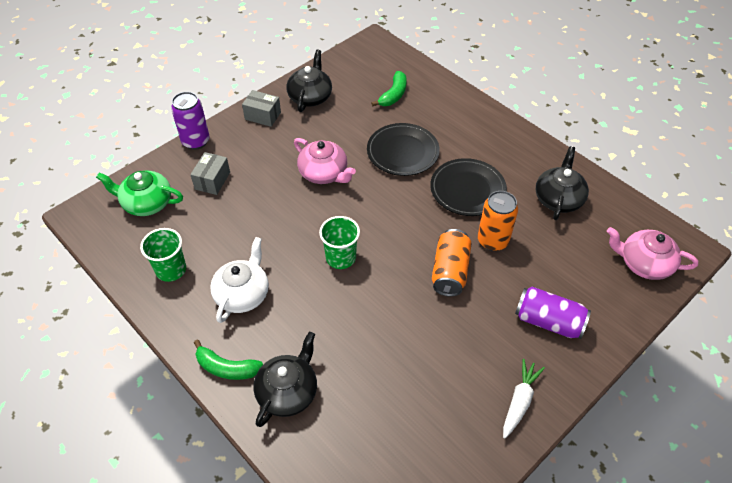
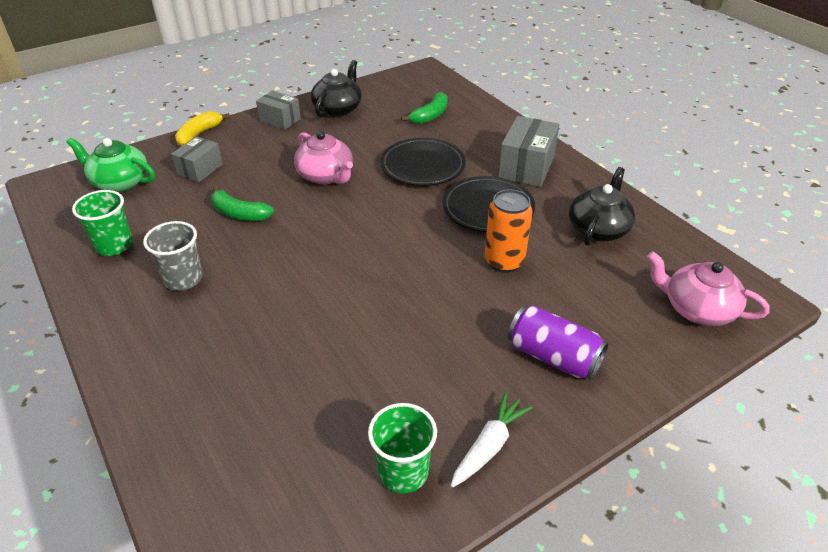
camera: 10 degrees right, 10 degrees down
(195, 141) = (199, 134): purple can -> yellow banana
(227, 368) = (128, 352): green banana -> green banana (239, 213)
(243, 294) = (183, 279): white teapot -> grey cup
(288, 392) = (190, 390): black teapot -> none
(340, 258) = (313, 257): green cup -> green cup (403, 472)
(450, 271) = (440, 286): orange can -> none
(488, 143) = (526, 167): none -> grey box

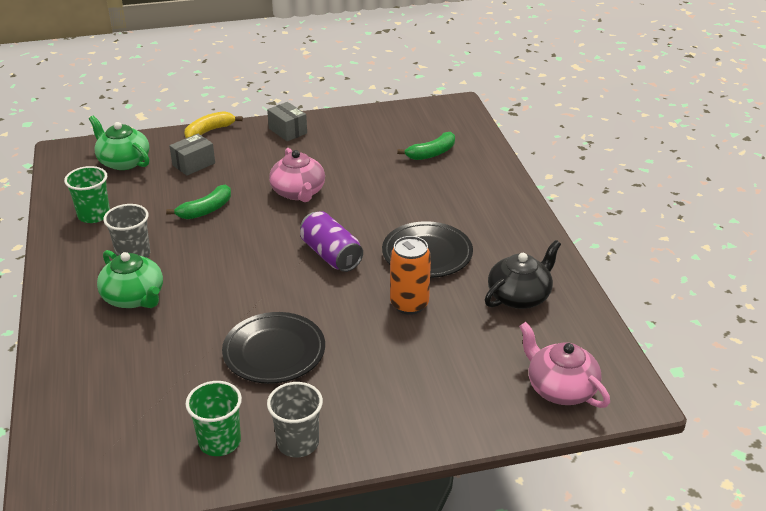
camera: 20 degrees right, 5 degrees down
(209, 327) = (134, 297): none -> green teapot
(239, 213) = (206, 210): green banana -> green banana turned 90 degrees counterclockwise
(338, 109) = (347, 130): black teapot -> none
(422, 166) = (392, 201): black plate -> black plate (274, 352)
(489, 445) = (298, 443): white carrot -> grey cup
(526, 167) = (491, 223): grey box -> none
(553, 357) = (397, 392): purple can -> purple can (331, 255)

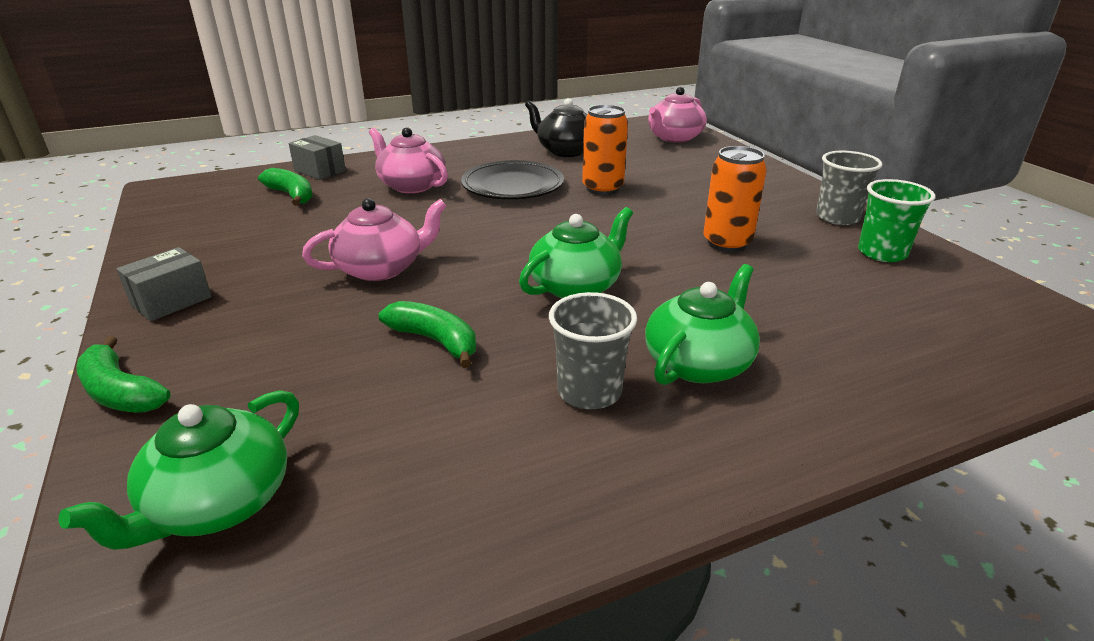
camera: 100 degrees left, 5 degrees down
(94, 215) = (466, 486): green cup -> none
(193, 164) = (264, 386): grey box -> grey box (320, 171)
(209, 131) = (120, 392): yellow banana -> green banana
(241, 265) = (576, 286): none -> green teapot
(274, 352) = (727, 243): black plate -> orange can
(331, 255) = (531, 232): purple can -> none
(440, 204) = (411, 185): none -> pink teapot

